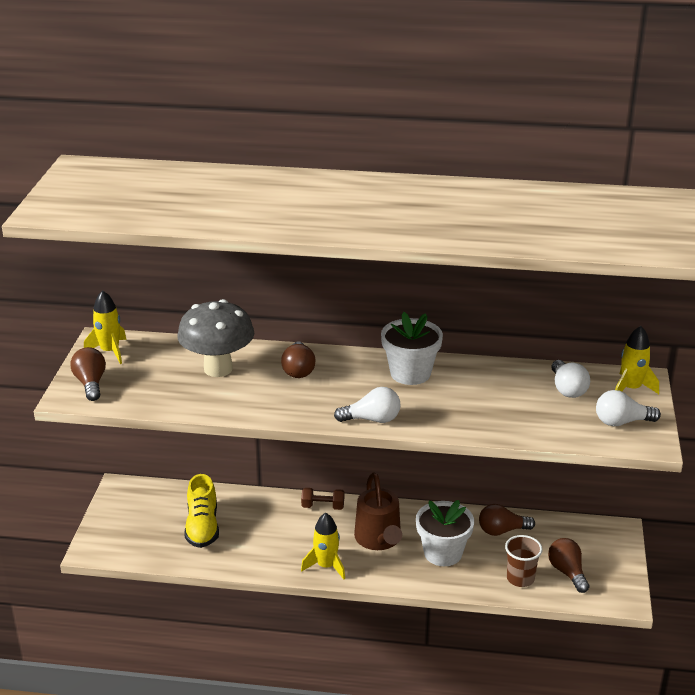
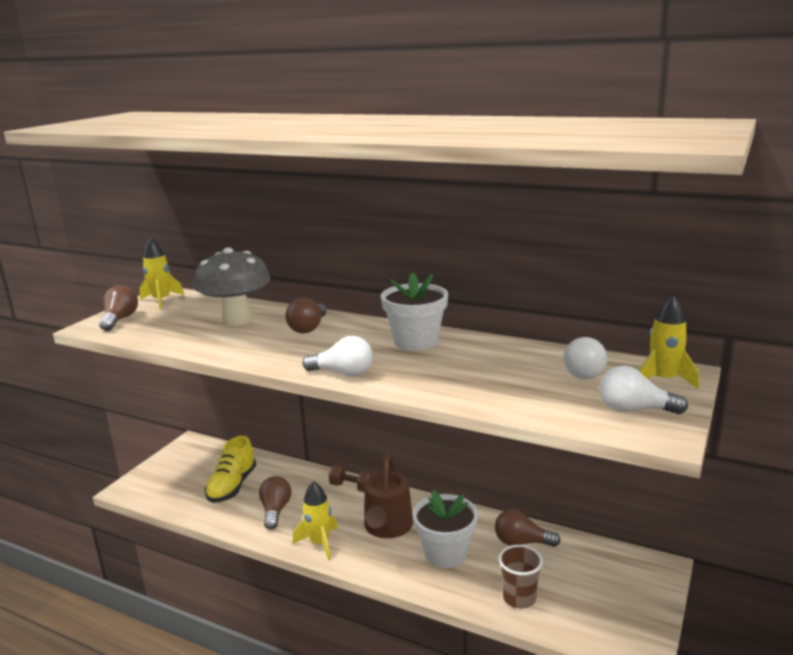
camera: 20 degrees right, 10 degrees down
(567, 572) = (579, 602): brown light bulb -> brown light bulb (275, 511)

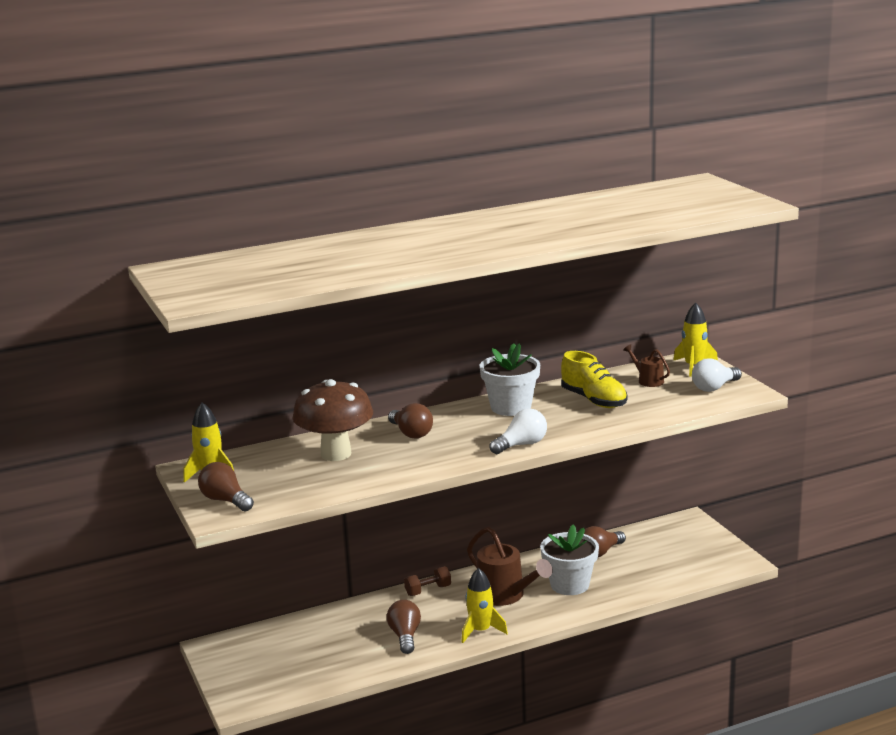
camera: 50 degrees left, 0 degrees up
(232, 486) = (331, 646): yellow shoe -> yellow shoe (594, 400)
(237, 320) = (336, 454): grey mushroom -> brown mushroom
(275, 511) = (405, 636): brown light bulb -> brown light bulb turned 45 degrees clockwise
(519, 598) = (651, 578): brown cup -> none
(583, 372) = (647, 380): white light bulb -> brown watering can

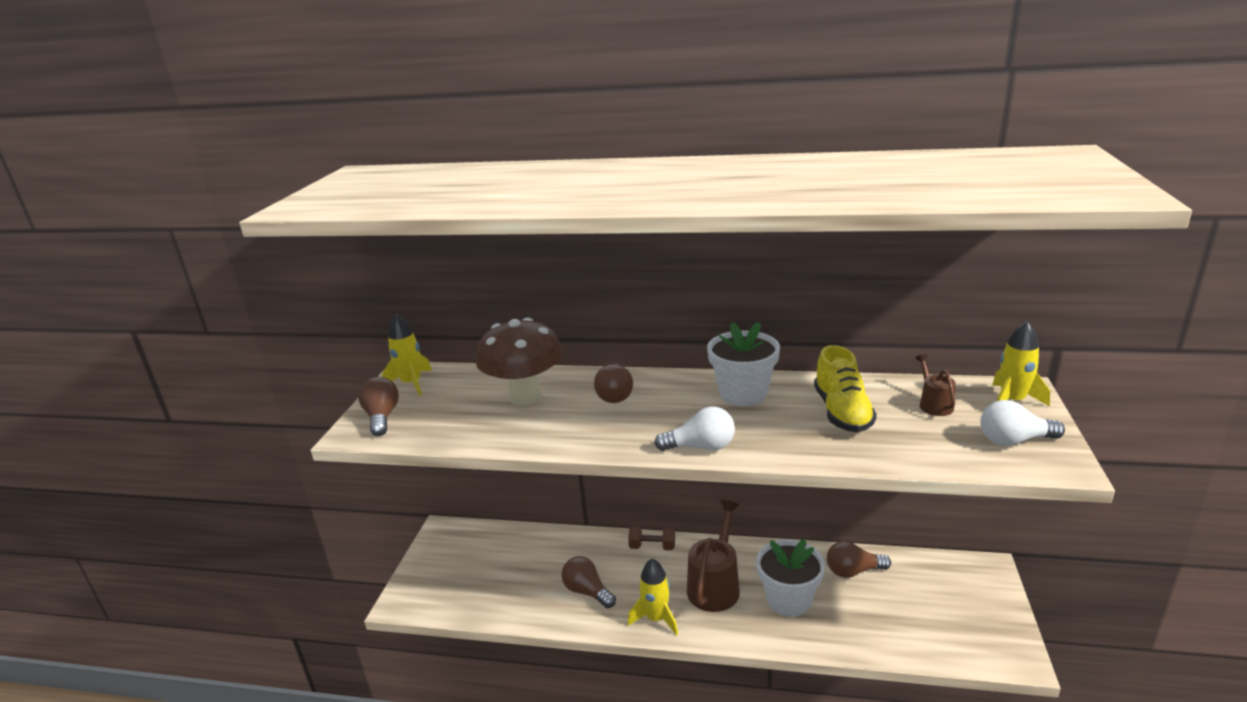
camera: 35 degrees right, 5 degrees up
(405, 636) = (587, 591): brown light bulb -> brown light bulb turned 75 degrees counterclockwise
(505, 595) = (715, 585): brown watering can -> brown watering can turned 150 degrees counterclockwise

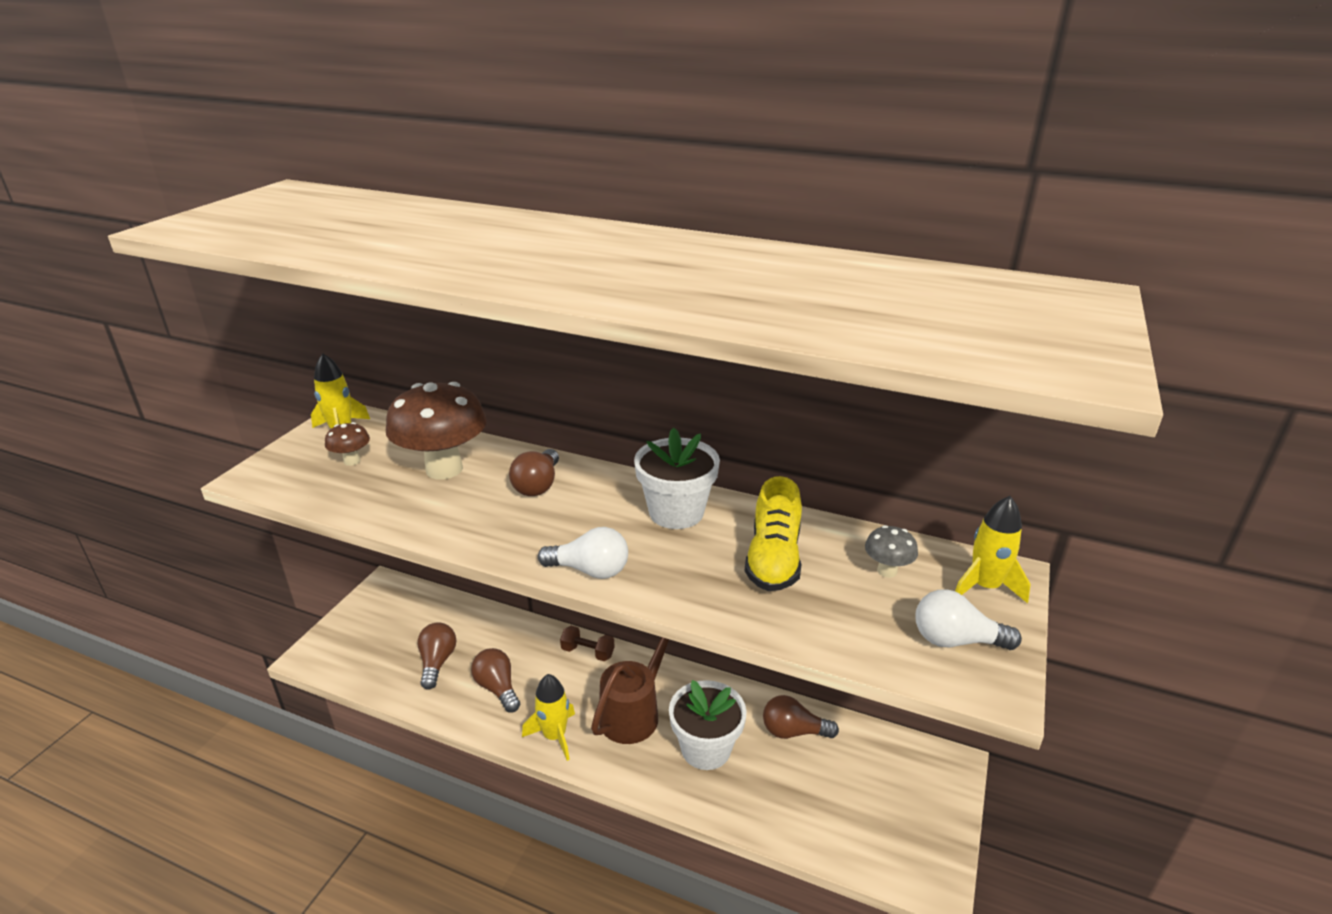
camera: 10 degrees right, 5 degrees up
(382, 417) = (289, 465): brown light bulb -> brown light bulb (437, 662)
(438, 405) = (352, 461): none -> brown mushroom
(933, 404) = (887, 571): brown watering can -> grey mushroom

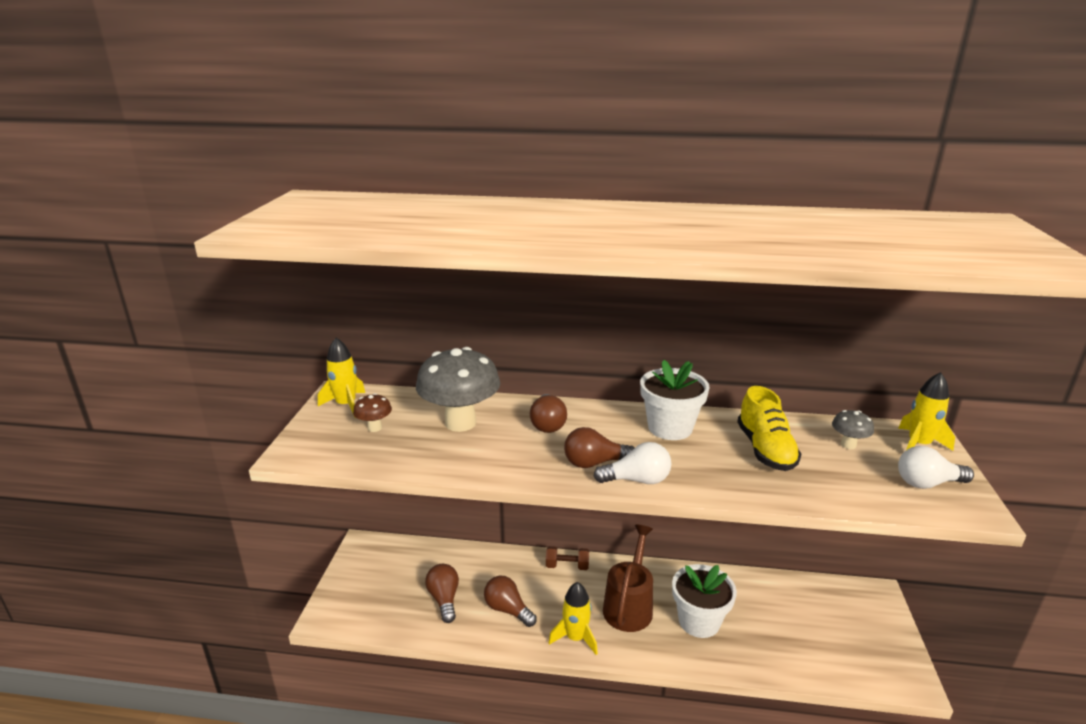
camera: 15 degrees left, 5 degrees down
(444, 469) = (460, 423): brown mushroom -> grey mushroom
(793, 731) = (756, 594): brown light bulb -> brown light bulb (594, 463)

